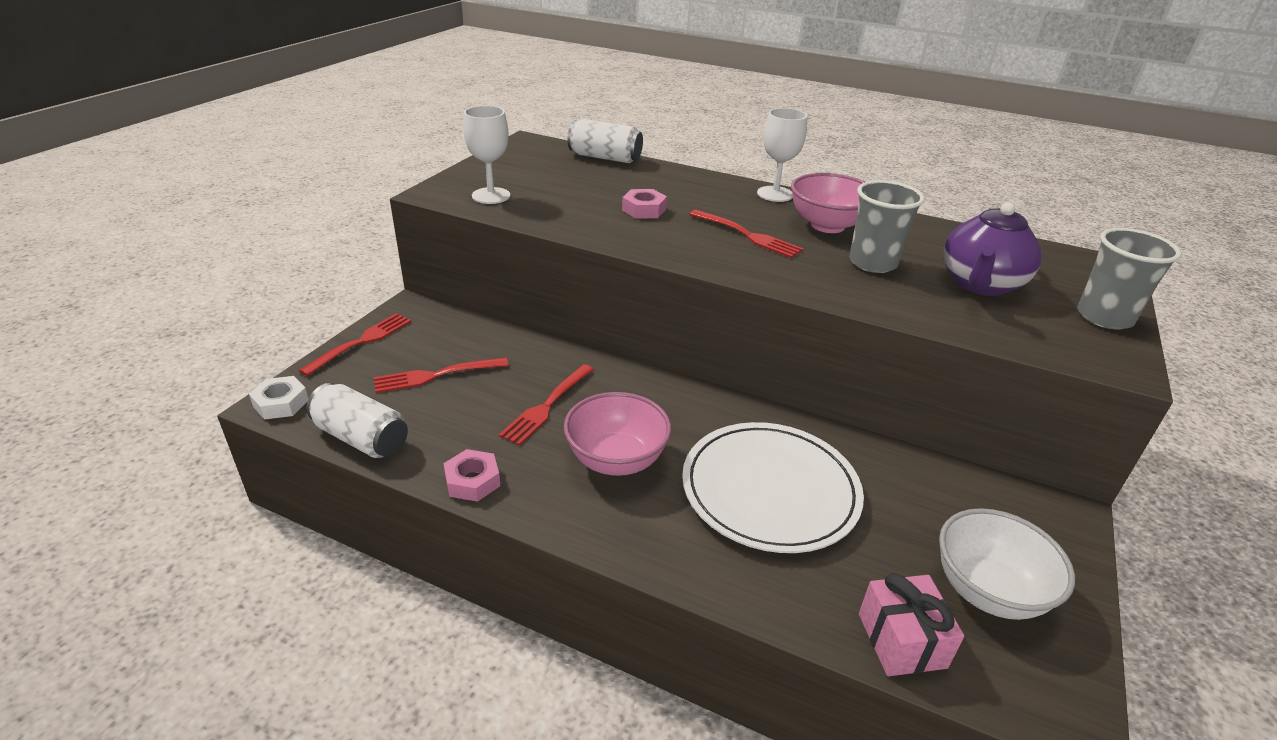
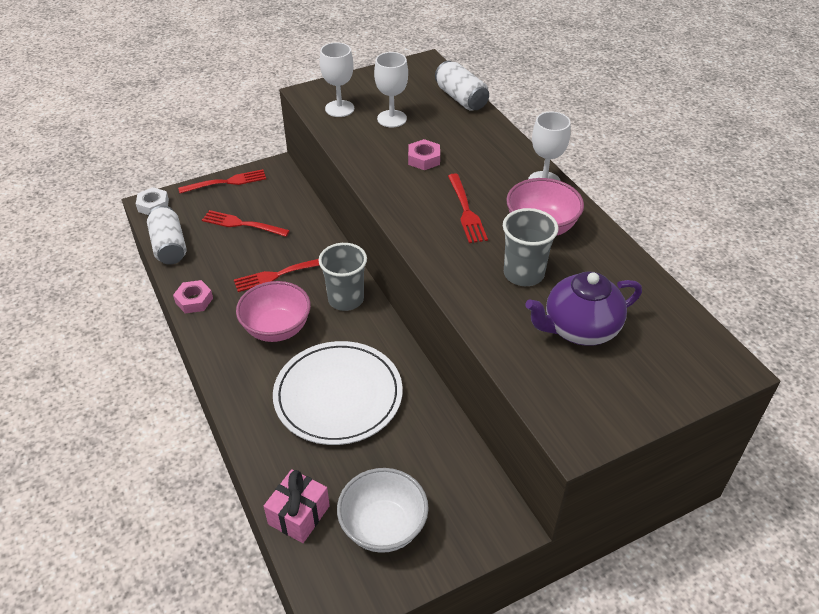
camera: 40 degrees right, 10 degrees up
(561, 189) = (392, 119): none -> white goblet
(1104, 317) = (634, 402): grey cup -> grey cup (346, 299)

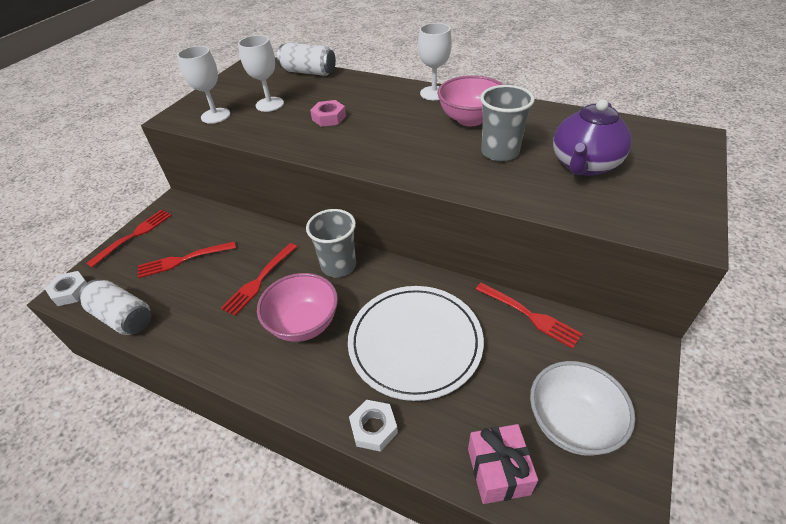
camera: 35 degrees left, 0 degrees up
(194, 300) = (197, 349): pink nut -> none
(251, 431) = (373, 428): none -> white nut
(466, 211) = (405, 134): red fork -> red fork (530, 315)

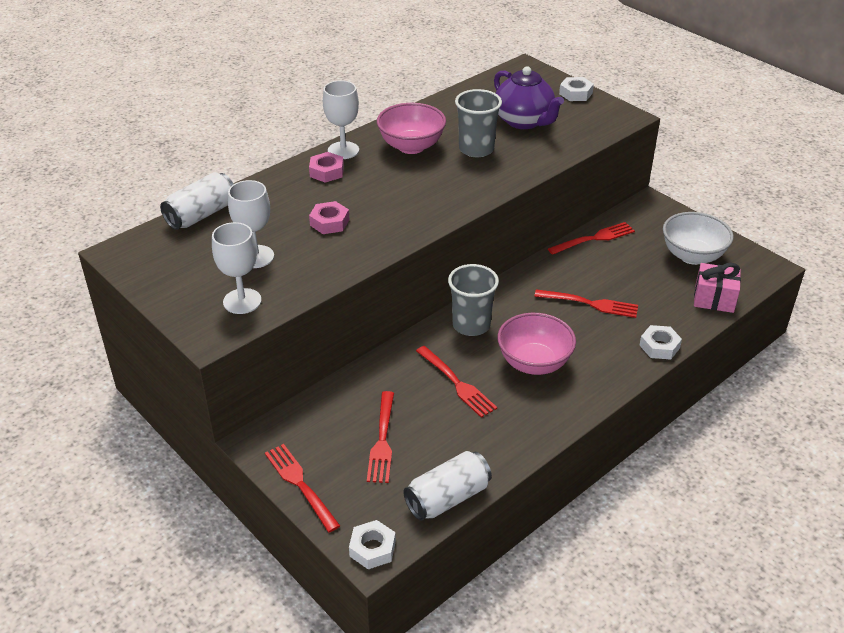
camera: 70 degrees left, 5 degrees down
(397, 96) = (327, 172): none -> pink nut
(415, 343) = (590, 304): white plate -> red fork
(689, 184) = (575, 93): none -> white nut

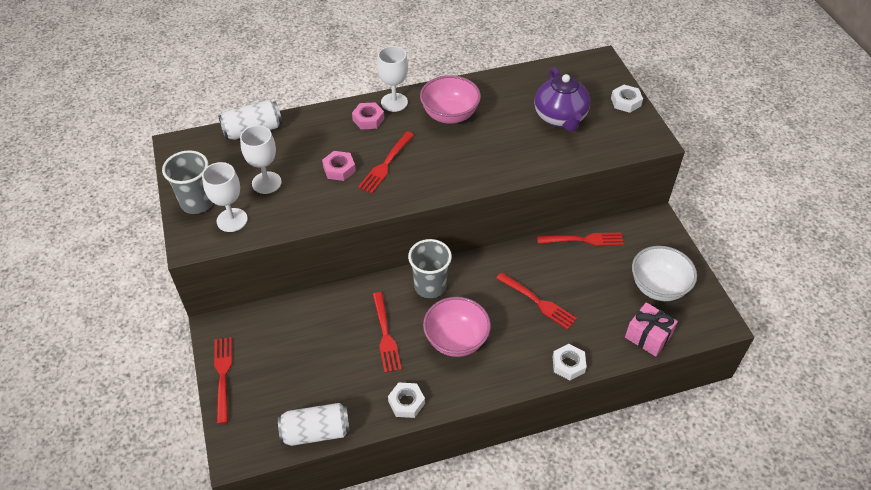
camera: 25 degrees right, 10 degrees up
(372, 549) = (238, 450): white nut -> white nut (406, 402)
(382, 440) = (301, 363): red fork -> red fork (386, 164)
(476, 149) = (500, 134): grey cup -> grey cup (197, 202)

